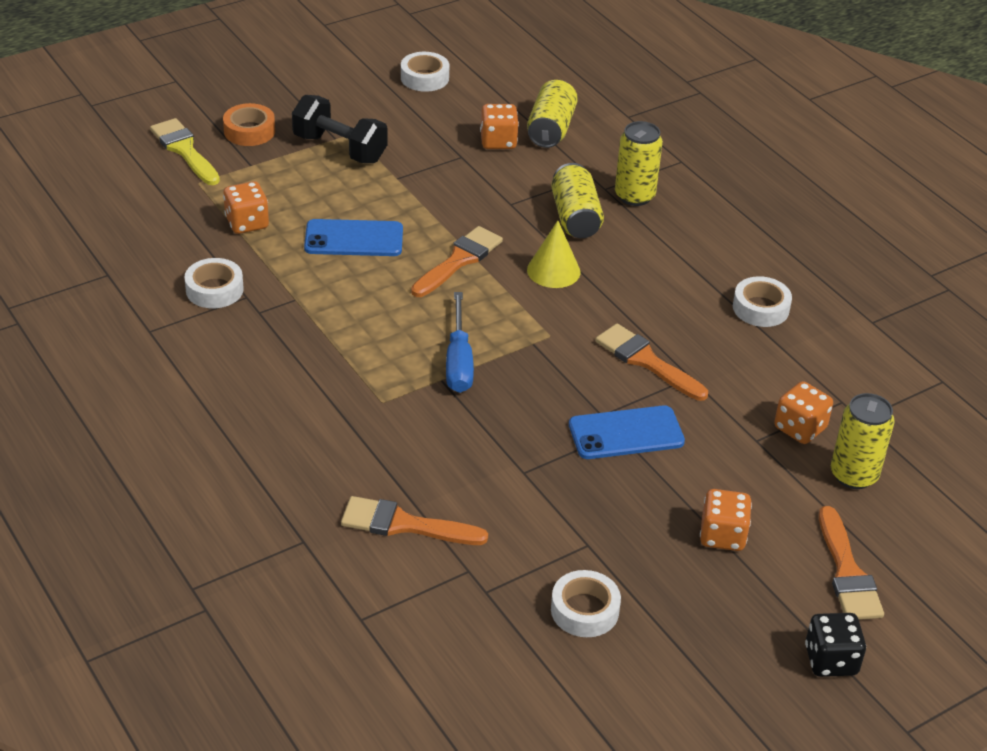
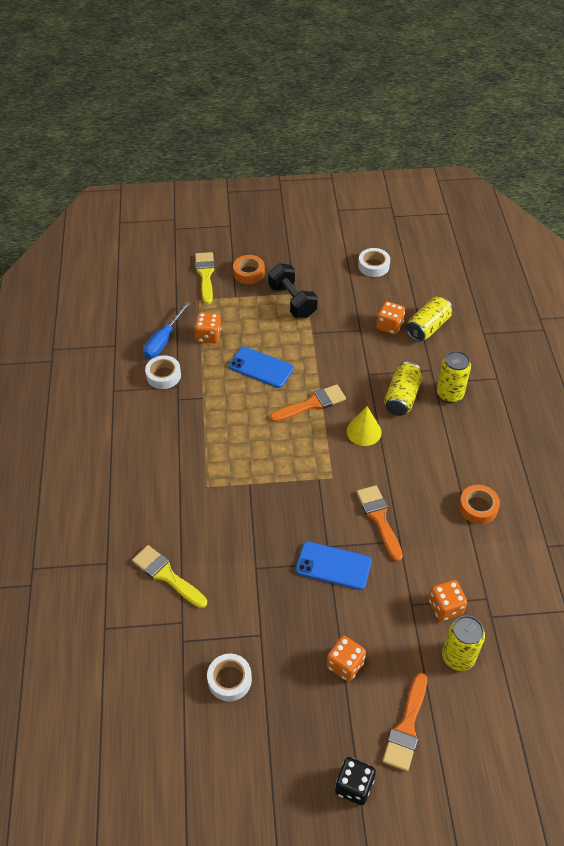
camera: 30 degrees right, 10 degrees up
(404, 524) = (167, 575): orange brush -> yellow brush
(458, 361) = (267, 475): blue screwdriver -> blue screwdriver (163, 341)
(760, 308) = (478, 507): white tape -> orange tape

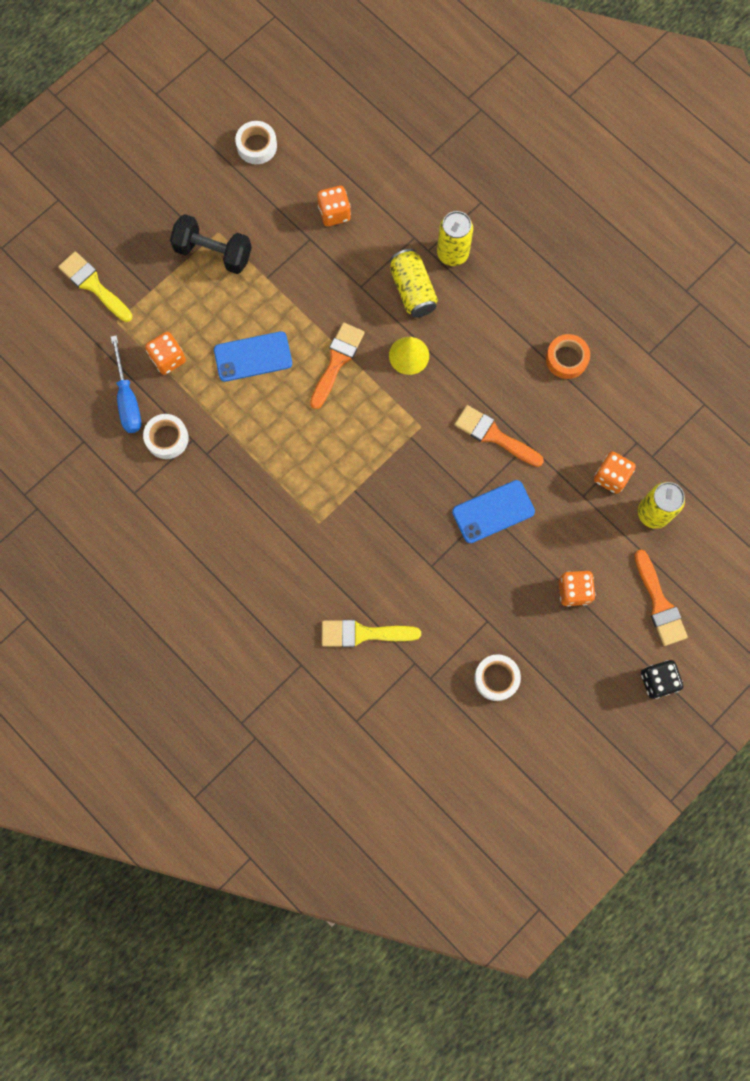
camera: 40 degrees left, 25 degrees up
(249, 273) = (137, 249): orange tape -> none
(427, 327) = (372, 187): yellow can -> none

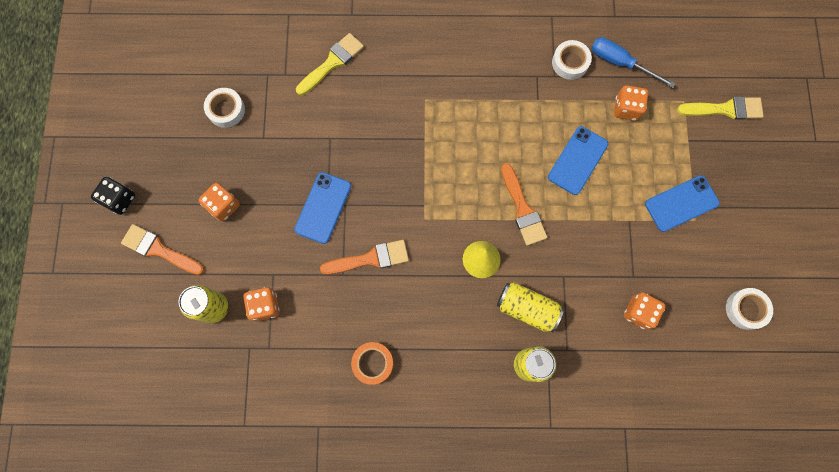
camera: 135 degrees right, 0 degrees up
(213, 253) = (681, 203): black dumbbell -> blue phone

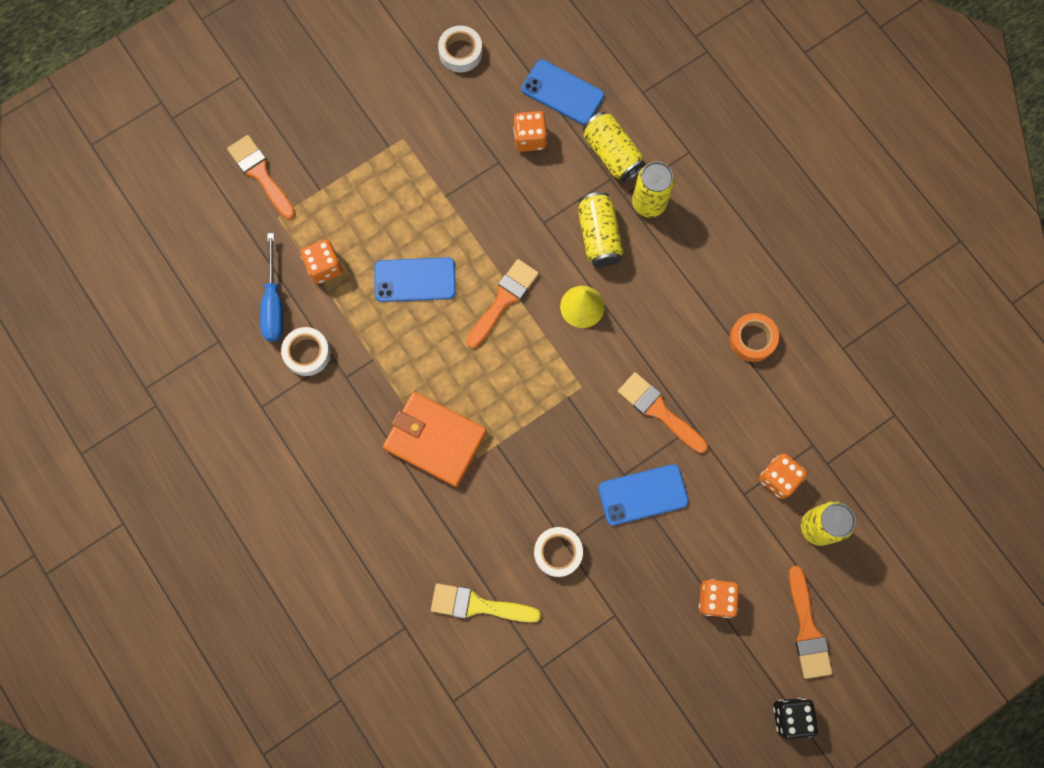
camera: 125 degrees left, 0 degrees up
(226, 110) = (614, 681): white tape -> white tape (558, 552)
(455, 103) = (435, 440): none -> orange wallet
(587, 365) = (612, 154): none -> yellow can
(681, 203) = (393, 160): blue phone -> blue phone (562, 92)
(725, 109) = (261, 174): yellow brush -> orange brush

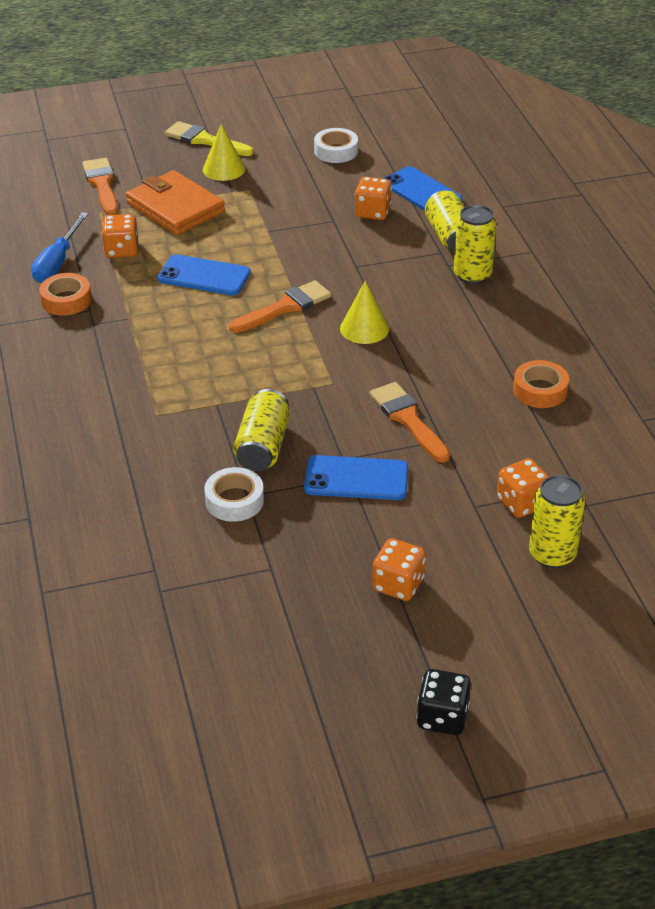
camera: 20 degrees right, 35 degrees down
(307, 353) = (66, 300): white tape -> orange tape
(366, 113) = (224, 169): none -> yellow cone
(435, 440) = (154, 386): orange wallet -> orange wallet (175, 207)
(478, 605) = (120, 520): yellow brush -> yellow brush (205, 140)
(599, 236) = (408, 286): yellow can -> yellow can (263, 446)
(807, 629) = (500, 641): orange brush -> none

